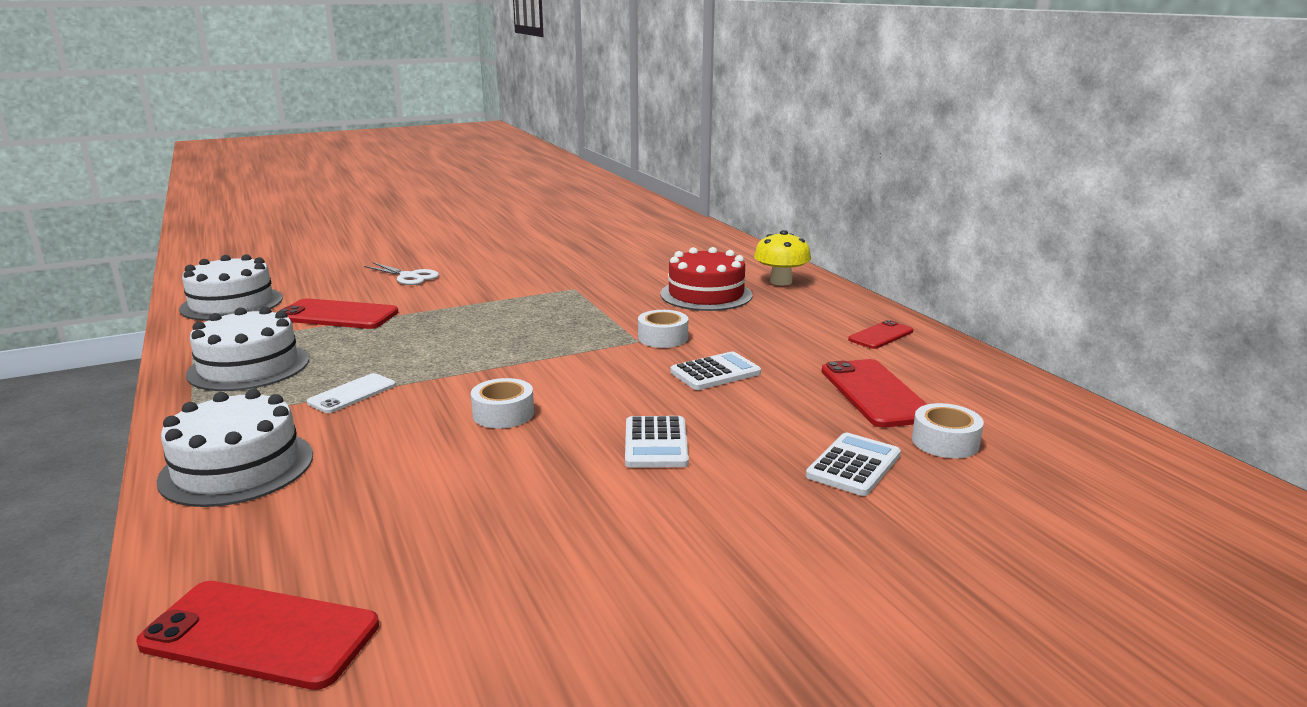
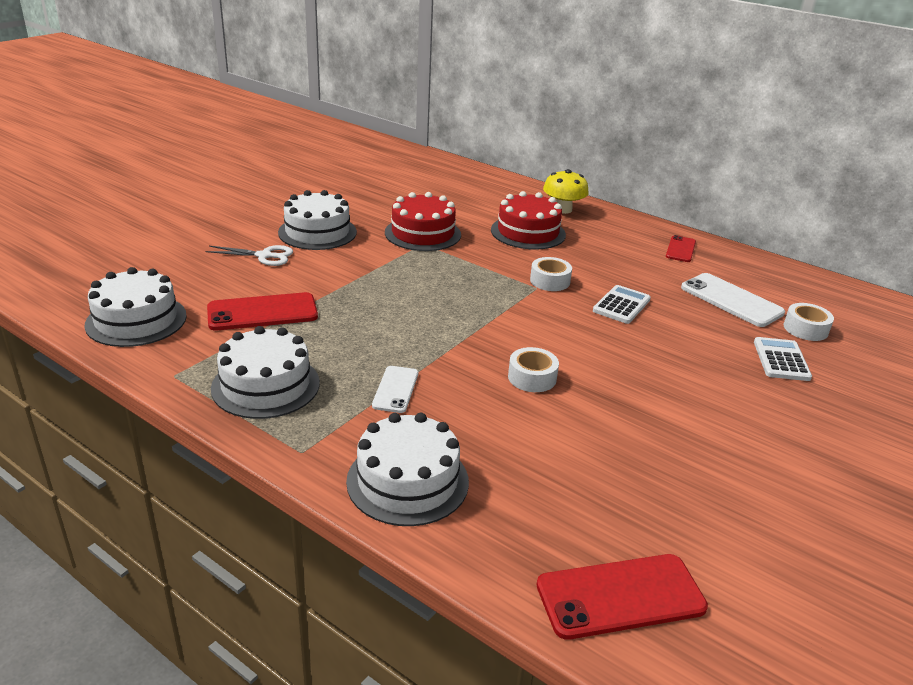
camera: 30 degrees left, 10 degrees up
(486, 266) = (317, 232): none -> white cake
(587, 281) = (422, 233): none -> red cake
(656, 443) = (658, 375): white calculator -> none
(875, 393) = (731, 300): red phone -> white phone

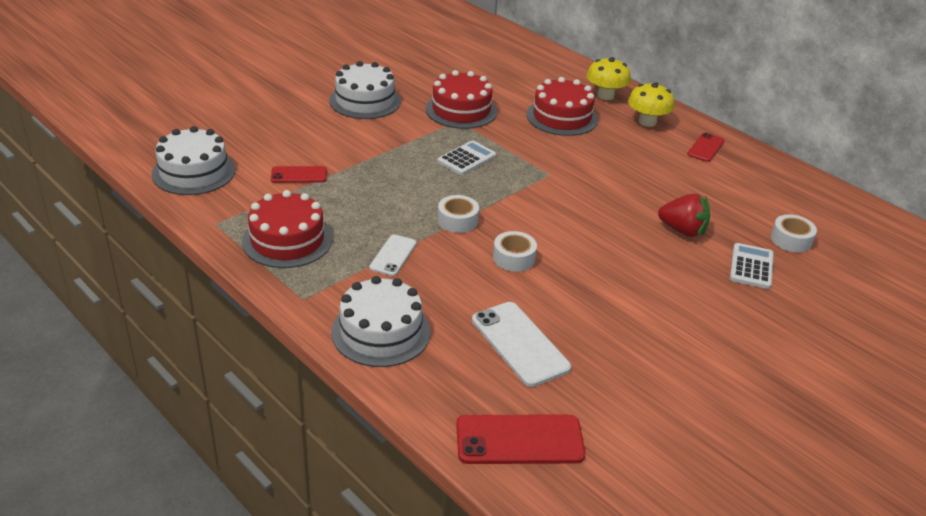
camera: 10 degrees right, 5 degrees up
(262, 312) = (299, 175): red phone -> red phone, size x0.60
(264, 256) = (312, 121): white scissors -> none
(265, 385) = (287, 240): white cake -> red cake
(550, 281) = (564, 169): white tape -> white tape (457, 220)
(614, 230) = (647, 122): none -> yellow mushroom
(621, 305) = (622, 199): white calculator -> white calculator (466, 159)
(696, 330) = (683, 230): none -> red strawberry
(731, 300) = (731, 204): white phone -> white phone (519, 344)

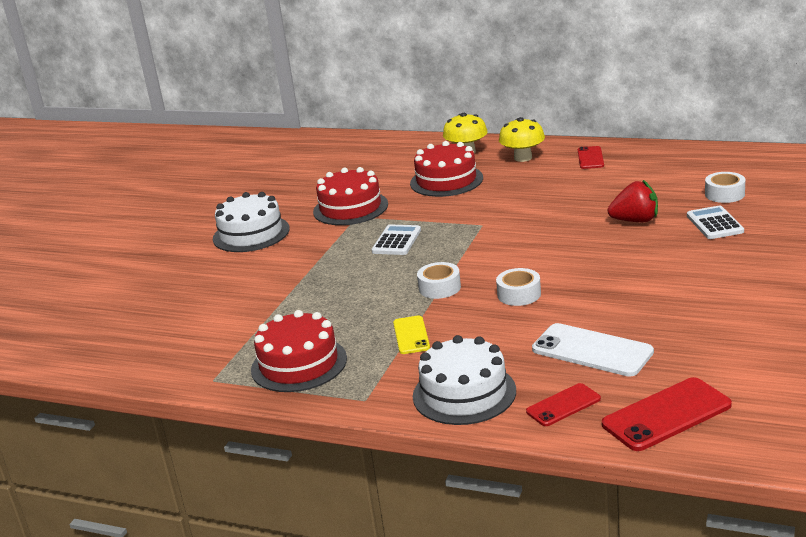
camera: 20 degrees left, 10 degrees down
(193, 172) = (142, 350): white cake -> none
(299, 175) = (252, 312): red phone -> red phone (563, 405)
(393, 255) = (411, 335): white phone -> yellow phone

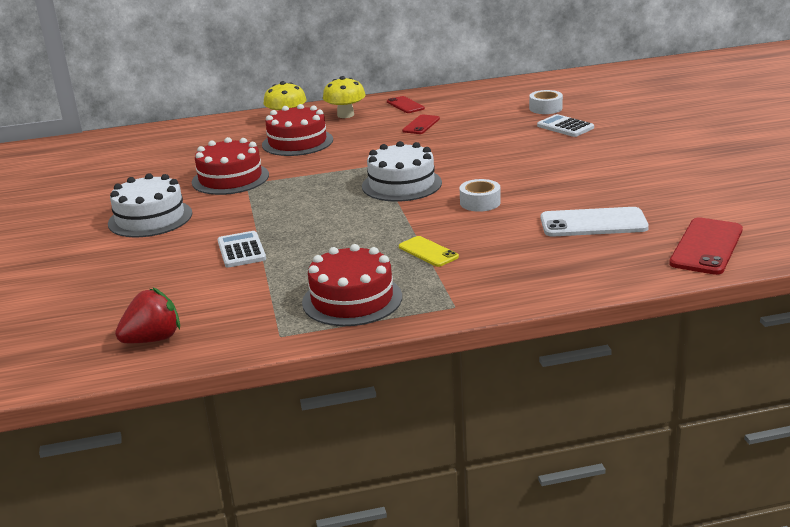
camera: 35 degrees left, 0 degrees up
(396, 241) = (313, 192): white calculator -> white calculator (241, 250)
(439, 287) = (404, 214): white tape -> none
(464, 393) = (534, 277): white cake -> white cake (401, 184)
(563, 405) = (624, 262): red phone -> red phone (421, 125)
(635, 221) = (502, 137): red strawberry -> red strawberry (153, 339)

